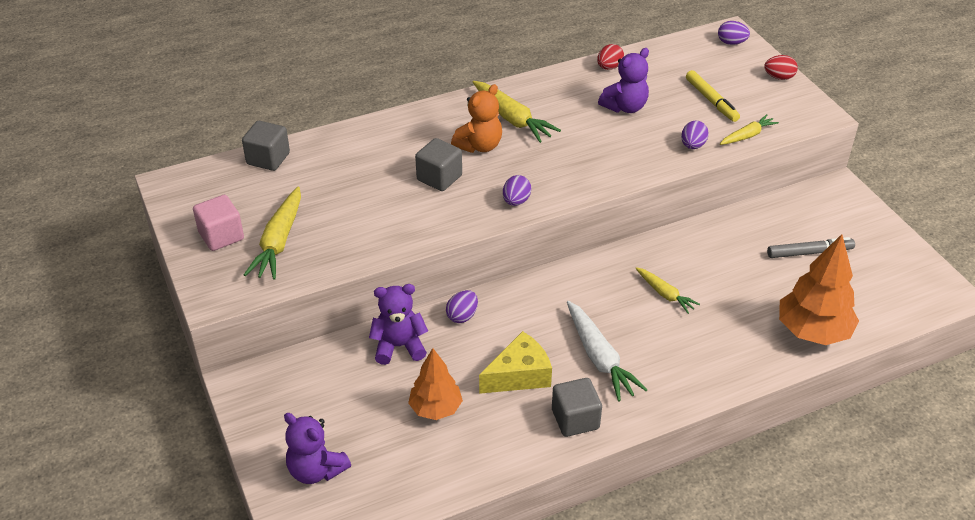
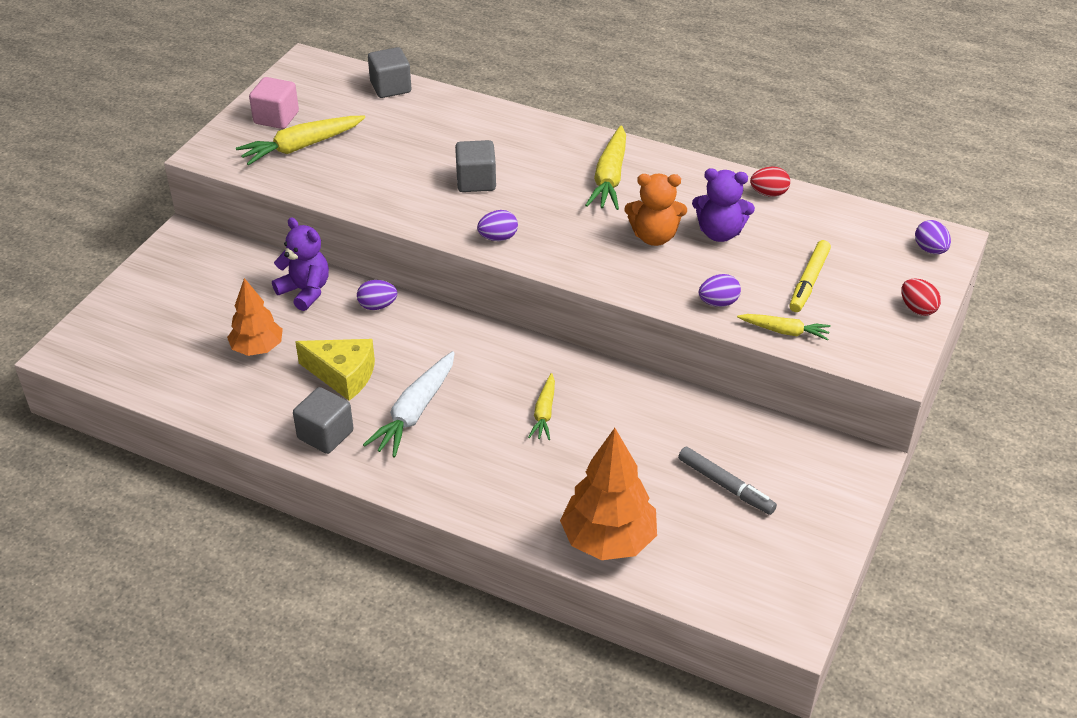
camera: 50 degrees right, 0 degrees up
(316, 470) = (134, 322): purple teddy bear -> none
(479, 146) = (547, 180): orange teddy bear -> orange teddy bear (654, 236)

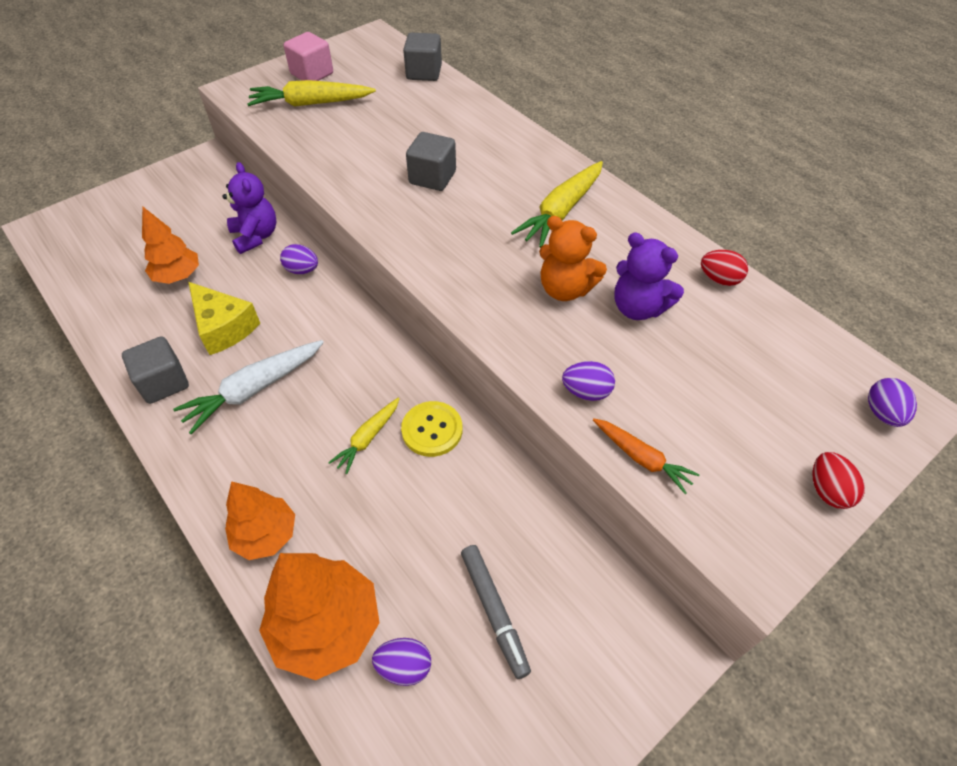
camera: 25 degrees right, 10 degrees up
(498, 238) = (411, 240): purple egg -> purple egg (404, 666)
(513, 504) = (266, 535): none -> orange tree
(593, 389) = (432, 430): none -> yellow button
(784, 331) = (641, 458): yellow carrot -> orange carrot
(809, 281) = (707, 402): yellow marker -> none

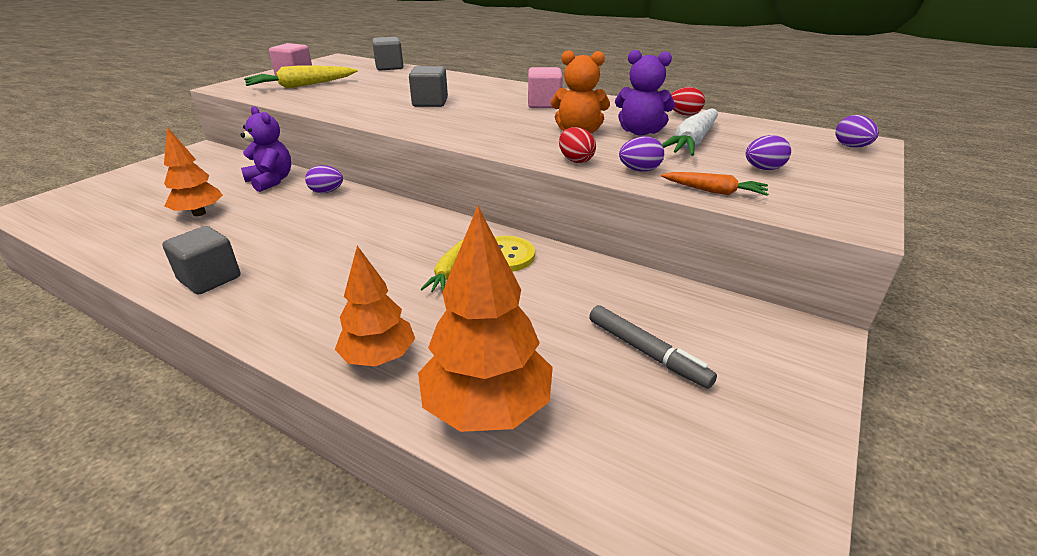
camera: 20 degrees left, 20 degrees down
(224, 327) = (263, 234): yellow cheese -> none
(254, 389) = (314, 265): white carrot -> white carrot (692, 142)
(404, 666) = (589, 415): purple egg -> purple egg (763, 169)
(561, 211) = (544, 104): yellow carrot -> pink cube
(827, 490) = (858, 181): red egg -> red egg (575, 160)

